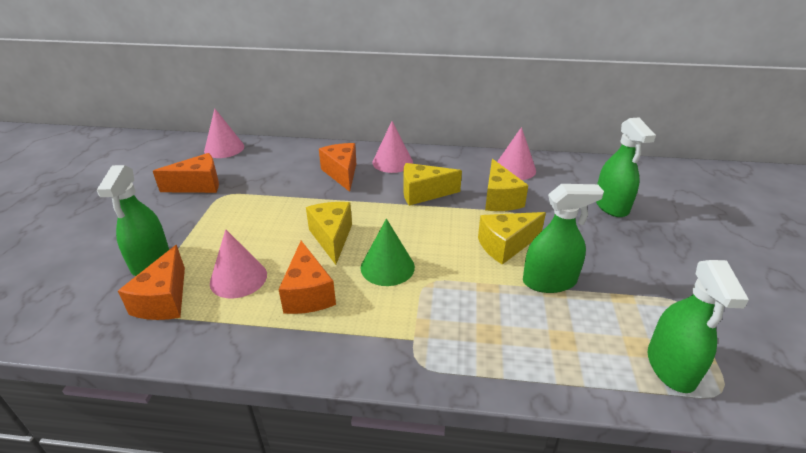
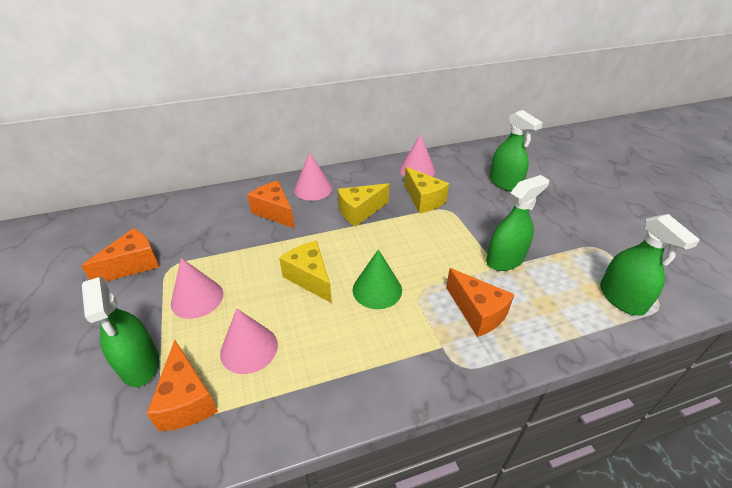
camera: 25 degrees left, 5 degrees up
(224, 148) = (133, 217): pink cone -> pink cone (197, 298)
(308, 293) = (326, 339): orange cheese -> orange cheese (477, 312)
(506, 245) = (455, 239): yellow cheese -> none

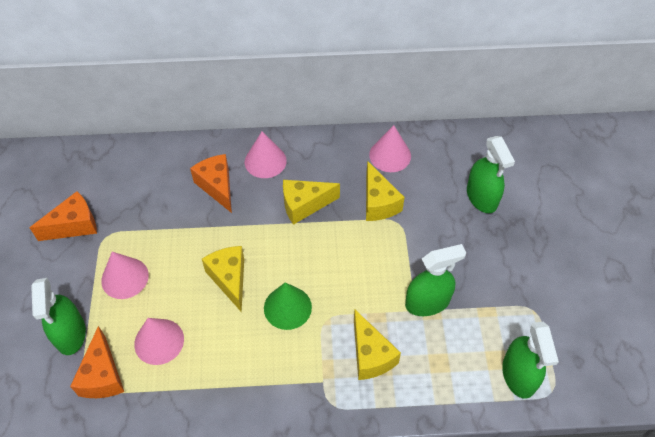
camera: 15 degrees right, 15 degrees up
(477, 312) = (370, 355): orange cheese -> yellow cheese

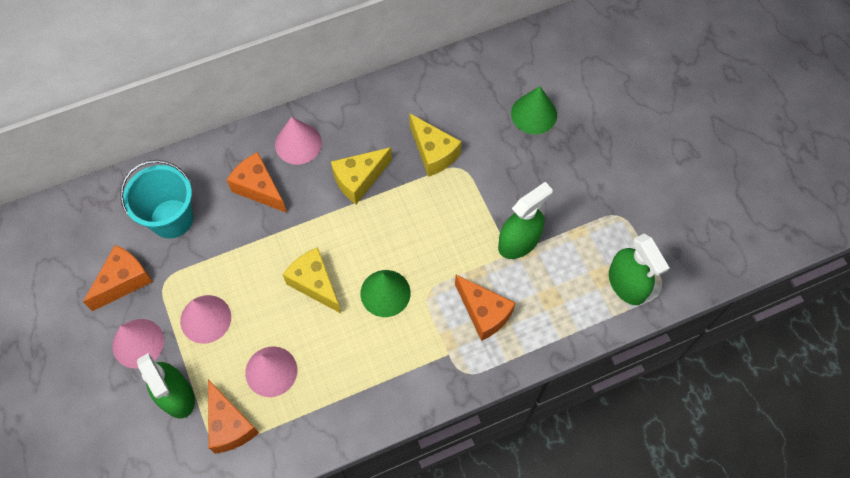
camera: 20 degrees left, 10 degrees up
(135, 188) = (171, 218): none -> turquoise bucket
(370, 355) = (484, 313): yellow cheese -> orange cheese
(390, 155) = (426, 96): pink cone -> pink cone (138, 343)
(481, 197) = (534, 114): green spray bottle -> green cone

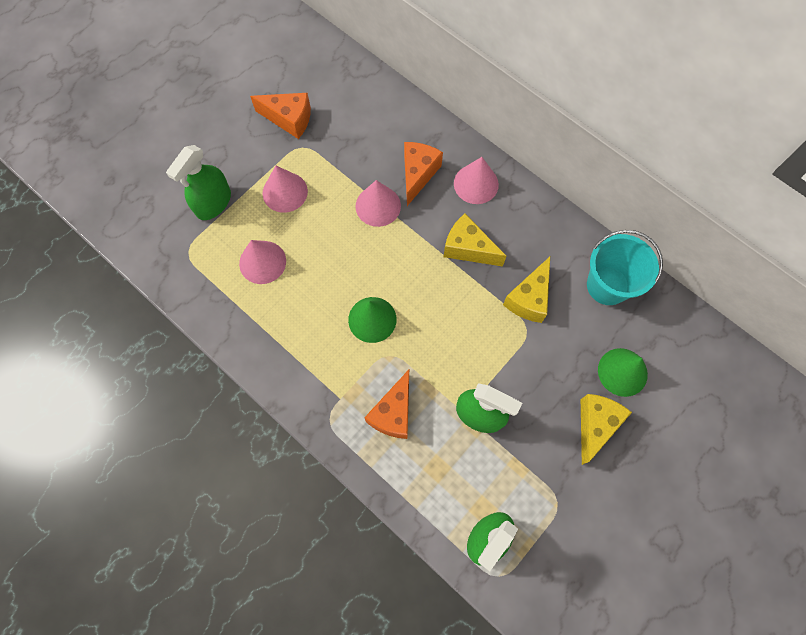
camera: 65 degrees right, 5 degrees up
(138, 343) = (243, 155): pink cone -> pink cone (378, 206)
(171, 218) = (358, 125): turquoise bucket -> turquoise bucket (607, 285)
(230, 425) = (205, 253): orange cheese -> none
(315, 284) = (353, 259): yellow cheese -> yellow cheese (595, 425)

